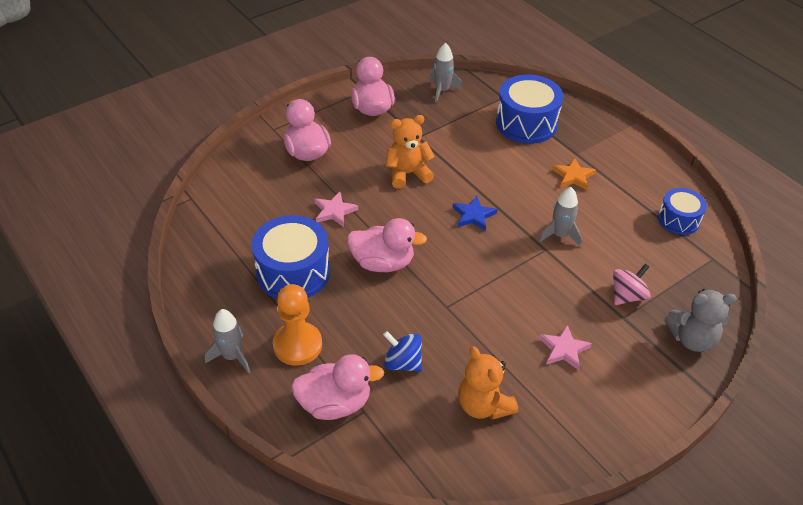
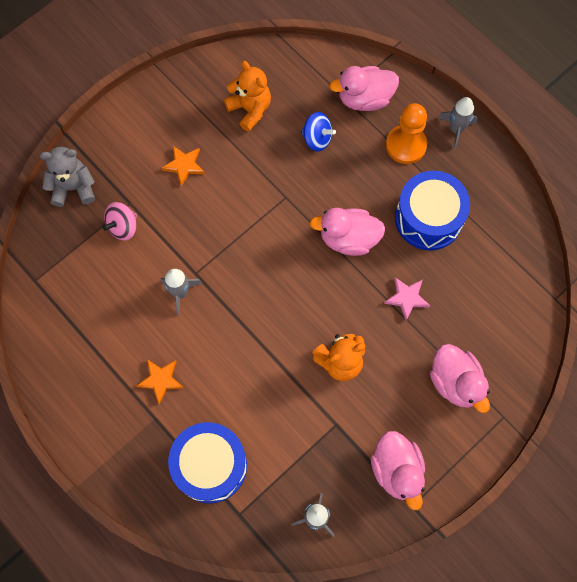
camera: 175 degrees right, 25 degrees up
(473, 215) = (266, 309): blue star -> none
(564, 349) = (184, 165): pink star -> orange star
(678, 220) = (57, 328): blue drum -> none

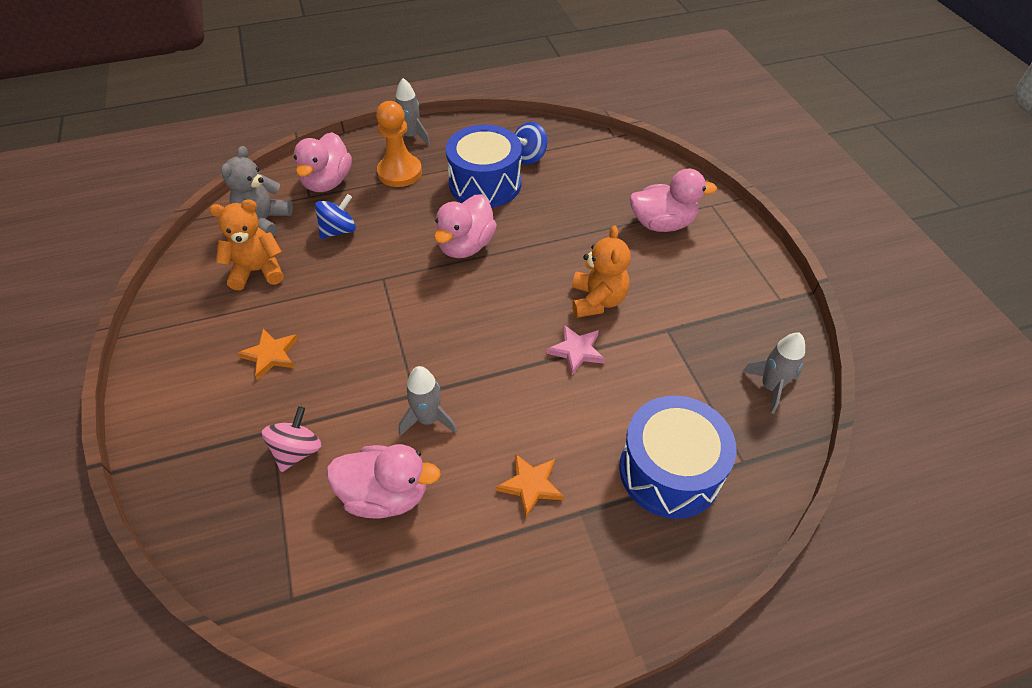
camera: 65 degrees left, 20 degrees down
(73, 188) = (196, 491): grey teddy bear -> grey teddy bear (264, 221)
(123, 227) = (297, 450): pink spinning top -> pink spinning top turned 135 degrees counterclockwise
(397, 470) = (738, 298): pink duck -> pink duck (386, 494)
(407, 298) = (557, 226): pink star -> pink star (576, 351)
(483, 238) = (529, 157): none -> blue spinning top

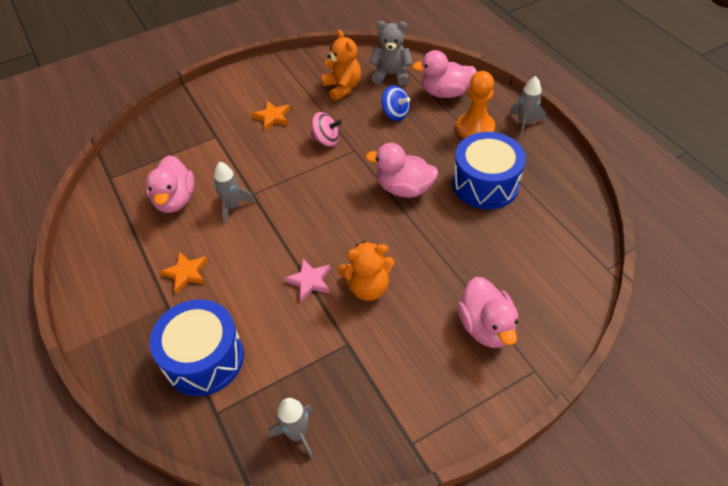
camera: 80 degrees right, 0 degrees up
(297, 450) = (203, 151): pink spinning top -> pink spinning top (326, 140)
(529, 157) = (537, 207): blue spinning top -> none

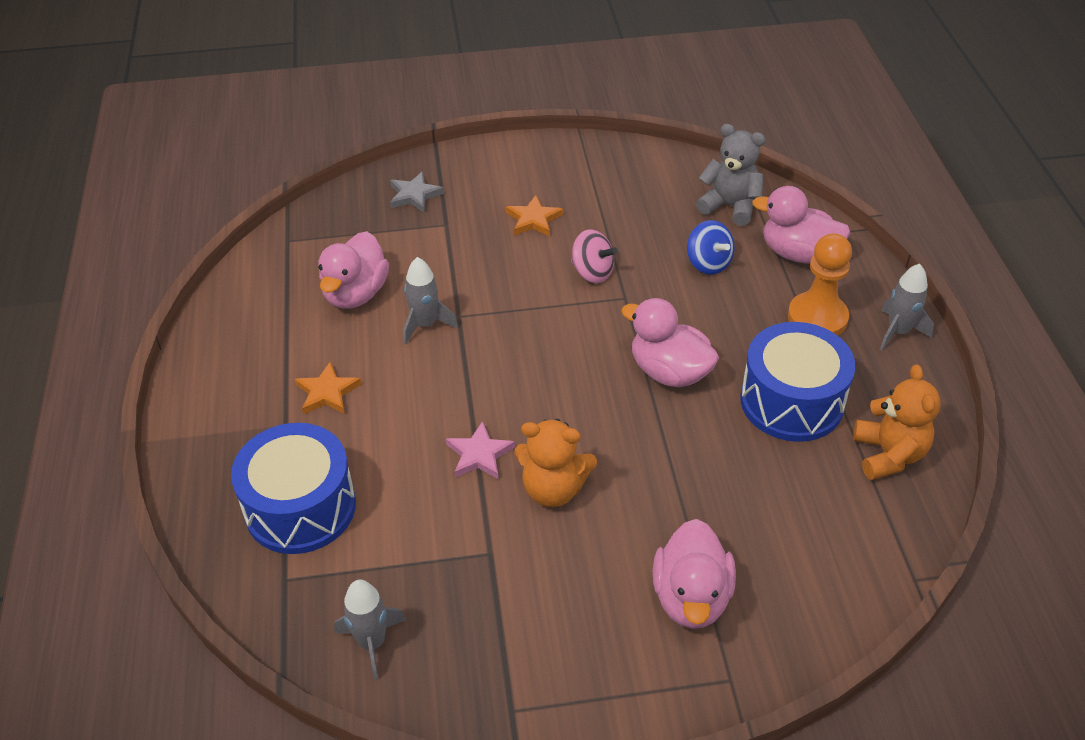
camera: 20 degrees right, 5 degrees down
(185, 123) = (414, 195): none -> grey star
(342, 88) = (650, 205): orange teddy bear -> orange teddy bear (888, 455)

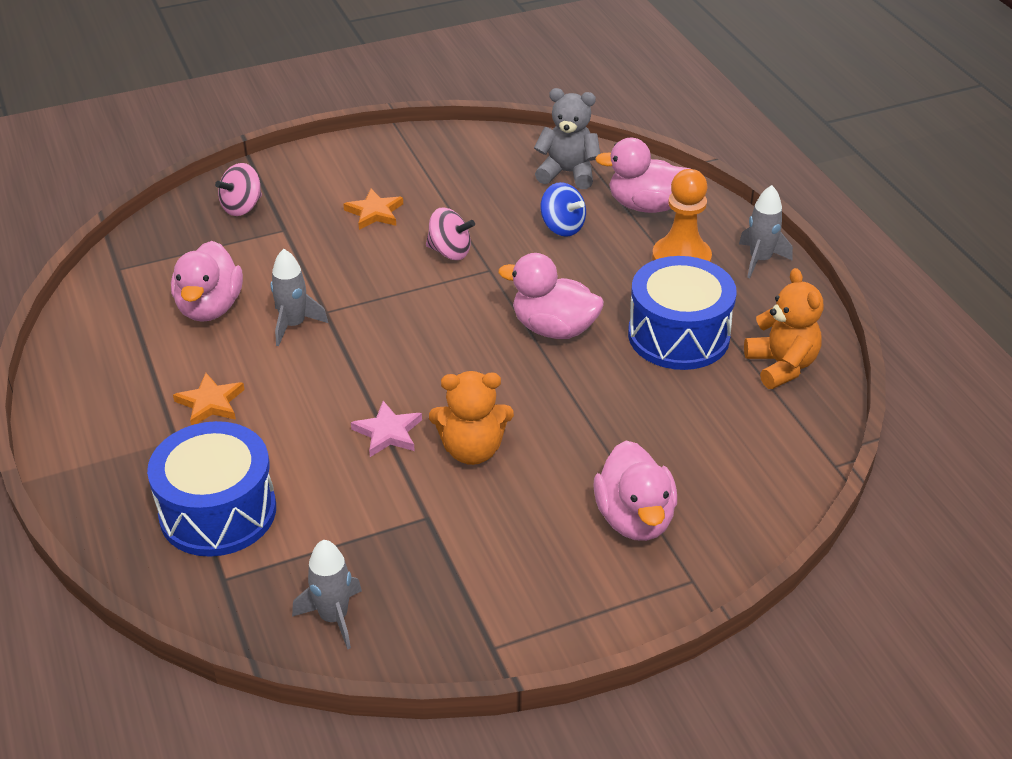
camera: 15 degrees left, 5 degrees down
(414, 195) = (242, 207): grey star -> pink spinning top

